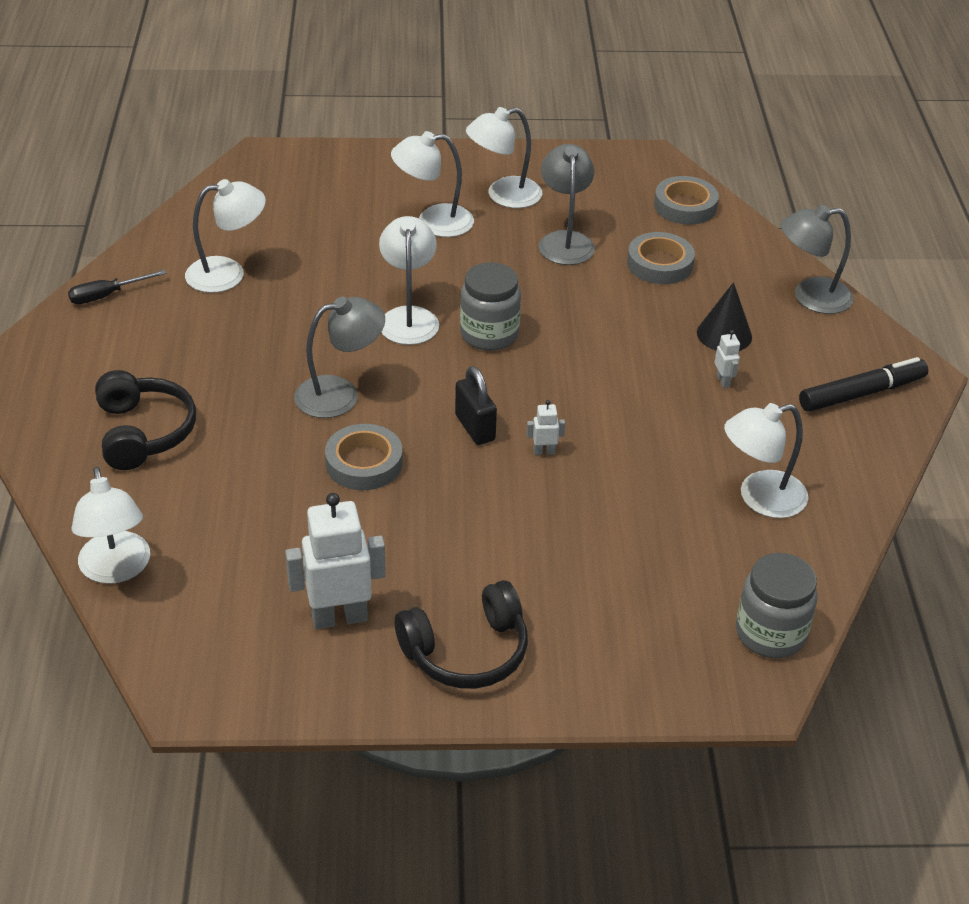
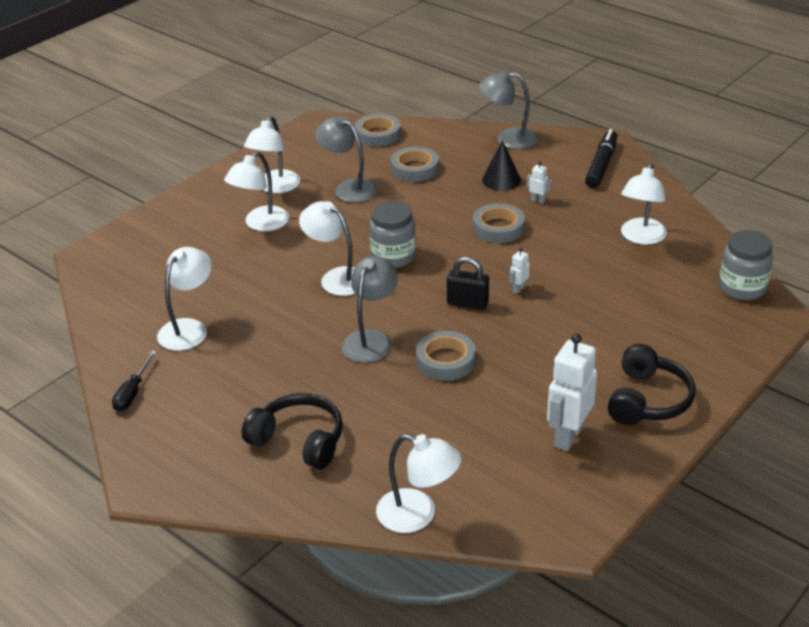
camera: 45 degrees left, 5 degrees down
(633, 379) = (498, 228): none -> grey tape
(810, 297) = (508, 139): grey lamp -> grey lamp turned 60 degrees clockwise

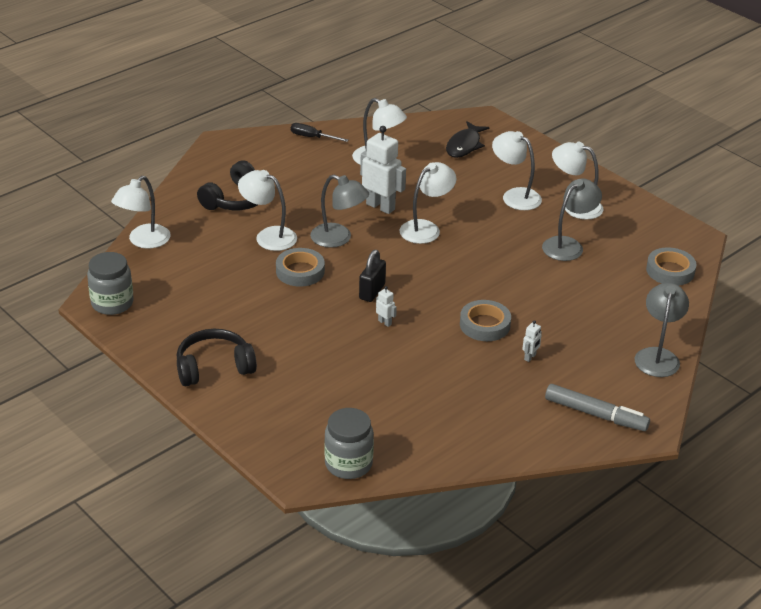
camera: 95 degrees right, 0 degrees up
(153, 265) = (464, 145): none -> black fish
(393, 256) = (450, 260): grey jar -> grey jar (112, 303)
(415, 168) = (600, 287): grey tape -> none
(501, 180) = (572, 339): black cone -> none
(568, 436) = (190, 318): white robot -> white robot (380, 206)
(601, 165) = (595, 414): black marker -> grey marker
(641, 237) = (449, 414): white lamp -> white lamp (268, 236)
(648, 400) = (214, 367): black headphones -> black headphones turned 135 degrees clockwise

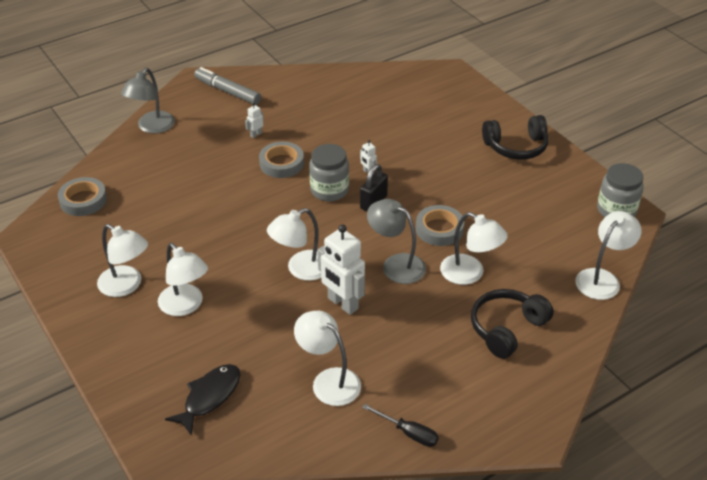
camera: 170 degrees left, 5 degrees up
(348, 464) = (416, 76): grey jar -> grey jar (329, 190)
(568, 245) = (163, 236): grey lamp -> none

